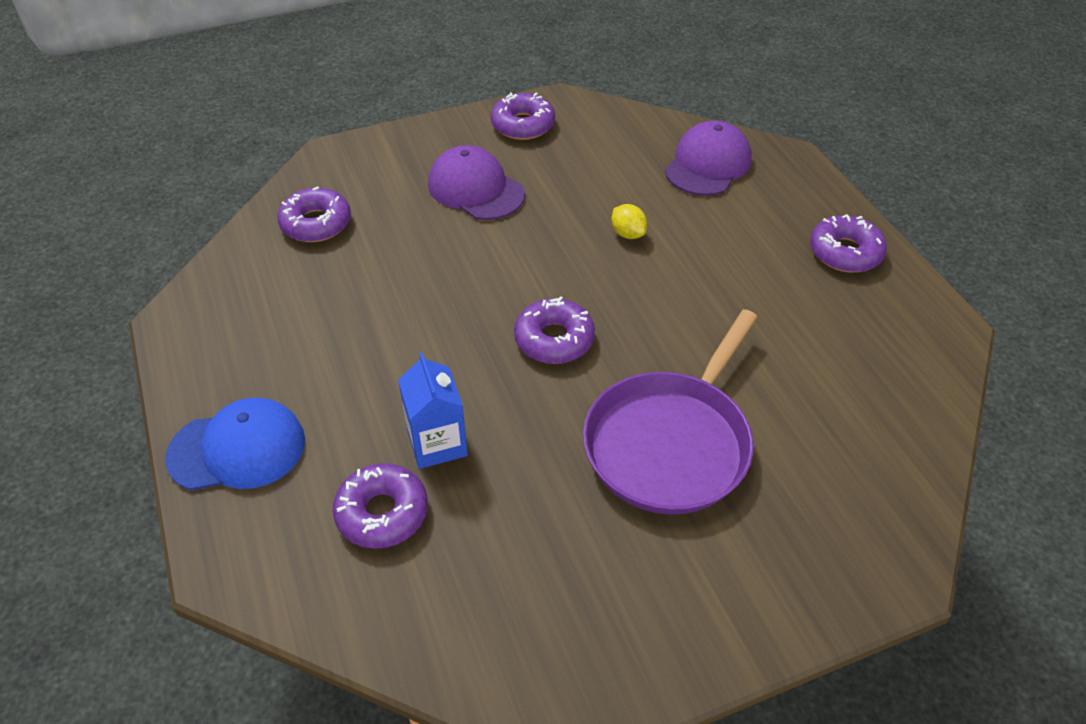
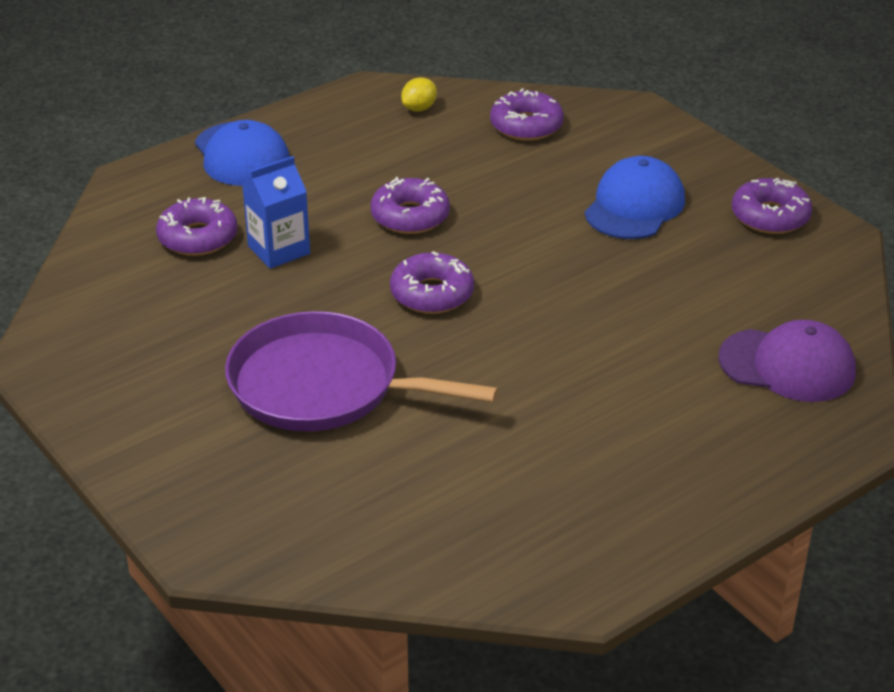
camera: 75 degrees right, 10 degrees down
(475, 189) = (634, 206): purple cap -> blue cap
(628, 234) = (618, 319): yellow lemon -> yellow lemon (419, 108)
(845, 252) = (679, 495): purple donut -> purple donut (410, 216)

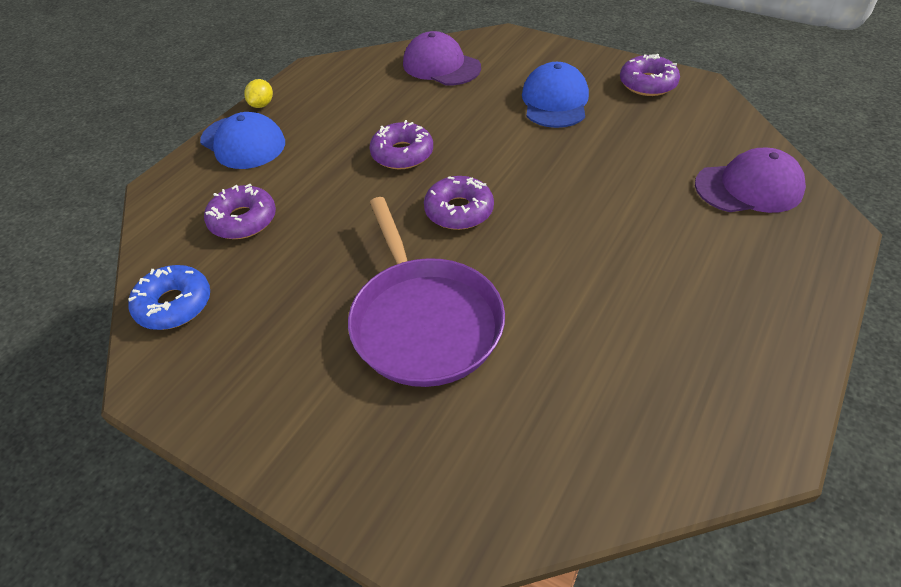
camera: 20 degrees left, 10 degrees up
(90, 298) = (174, 305): none -> blue donut
(279, 250) = (316, 211): blue carton -> none
(323, 386) = (424, 321): purple pan -> purple pan turned 105 degrees counterclockwise
(419, 108) = (358, 73): yellow lemon -> yellow lemon (262, 105)
(526, 125) = (441, 66): purple donut -> purple cap

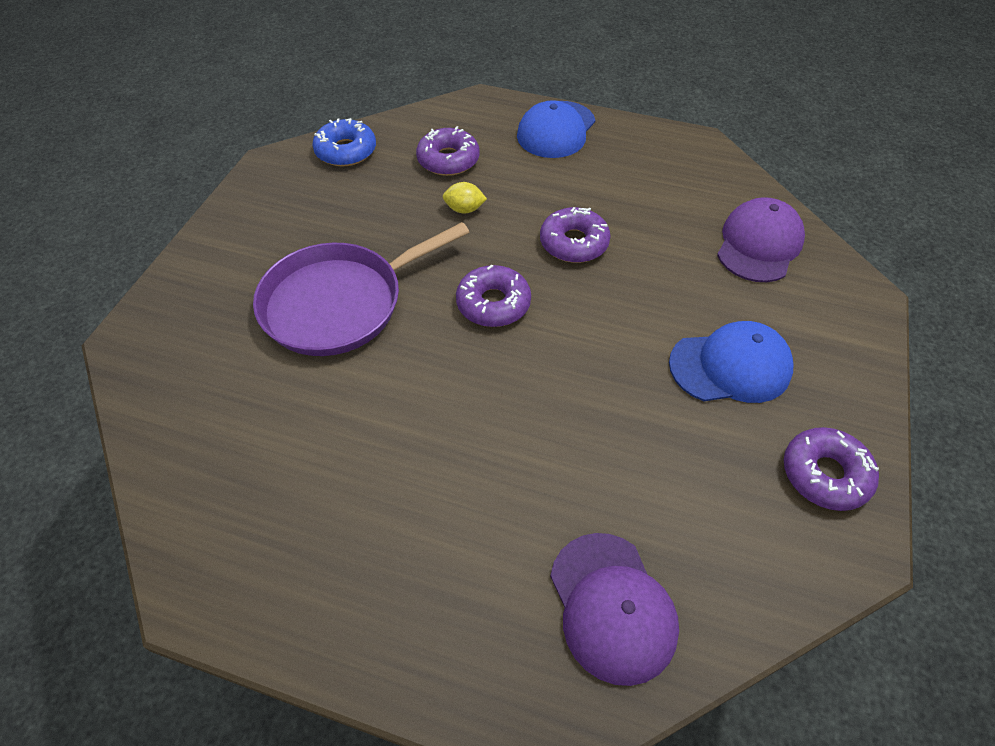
camera: 75 degrees right, 5 degrees up
(262, 105) = (620, 125): yellow lemon -> yellow lemon (464, 209)

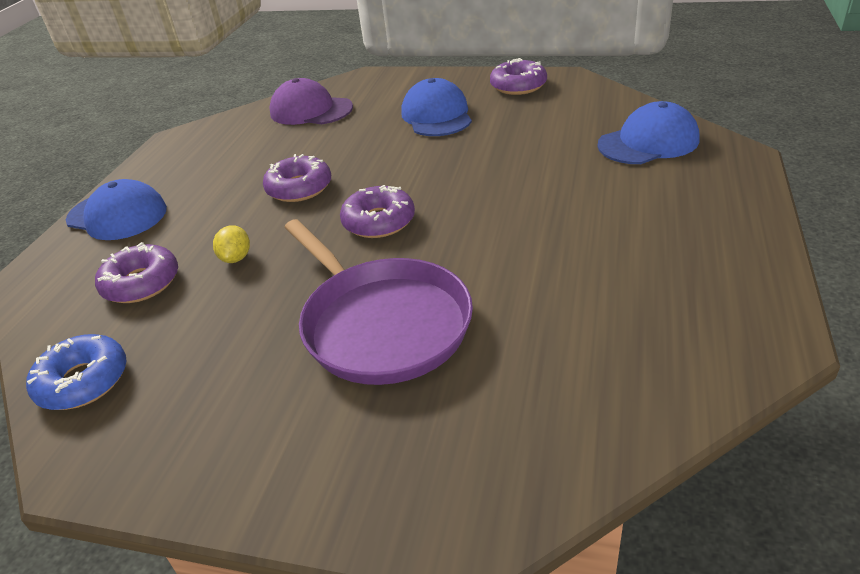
camera: 90 degrees left, 15 degrees down
(612, 606) = (648, 142): purple cap -> blue cap

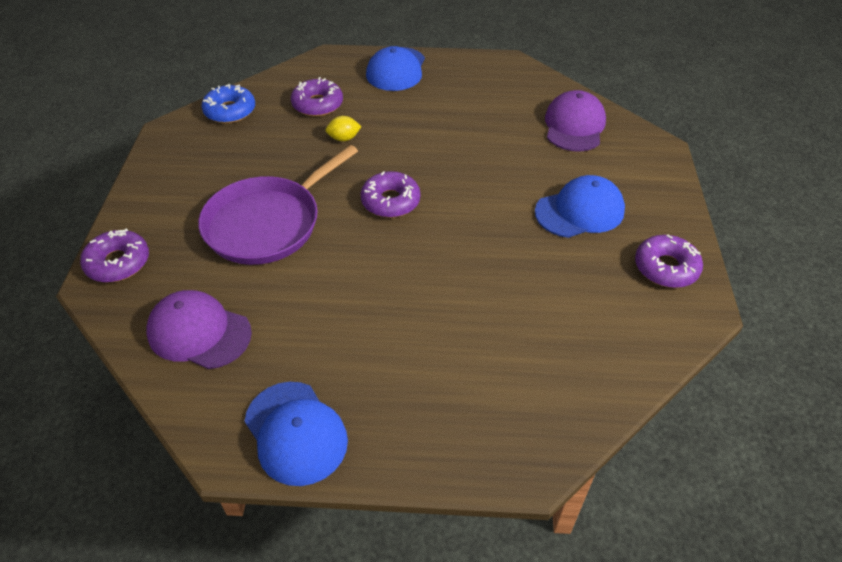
camera: 75 degrees right, 10 degrees up
(299, 188) = (437, 148): purple donut -> purple donut (118, 263)
(585, 382) = (199, 332): none -> purple cap
(648, 142) = (547, 383): blue cap -> blue cap (295, 432)

